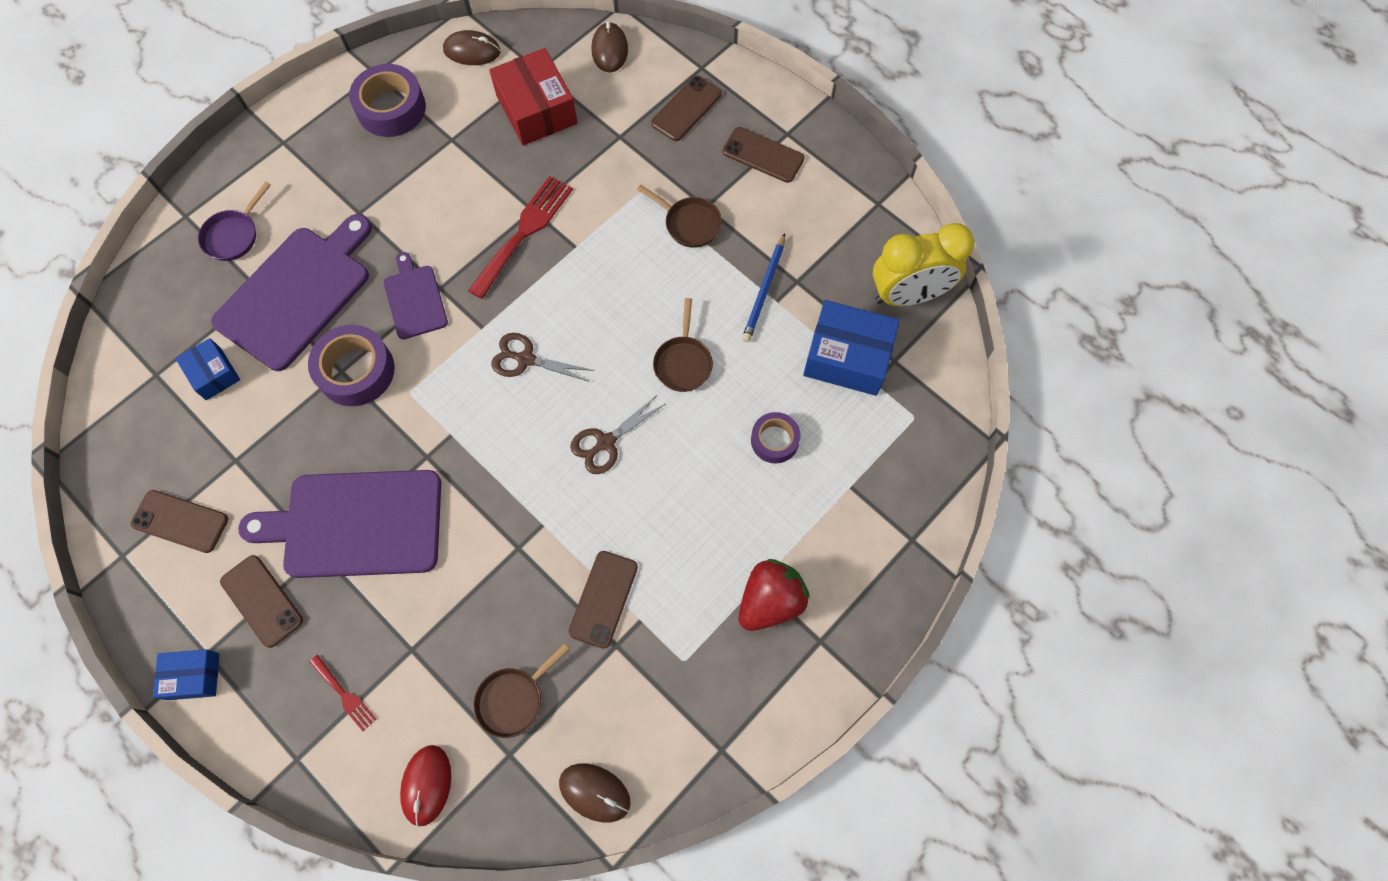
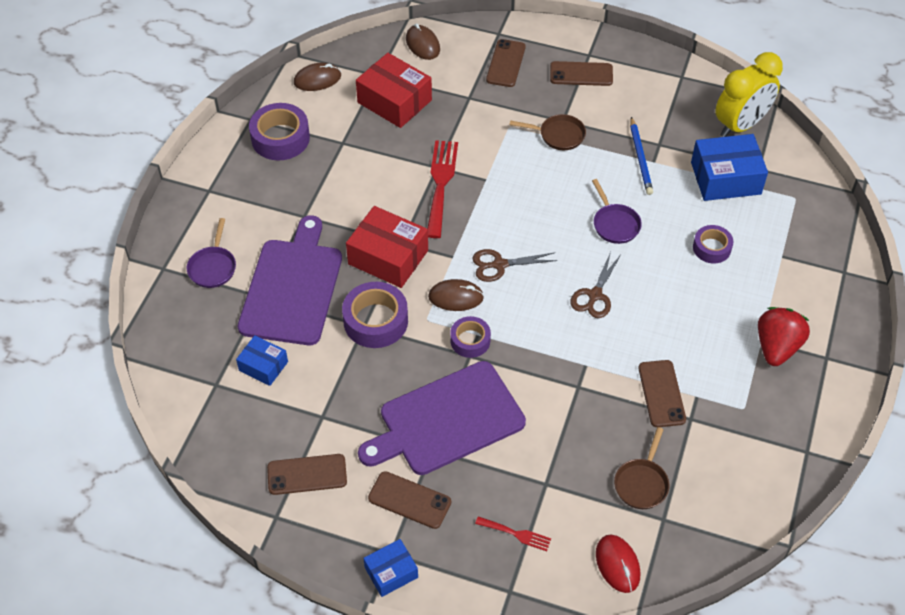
camera: 25 degrees left, 15 degrees down
(415, 299) = (388, 257): purple cutting board -> red box
(438, 439) = (470, 340): none -> purple tape
(595, 792) = (739, 516): brown mouse -> brown mouse (456, 297)
(683, 362) = (615, 224): brown pan -> purple pan

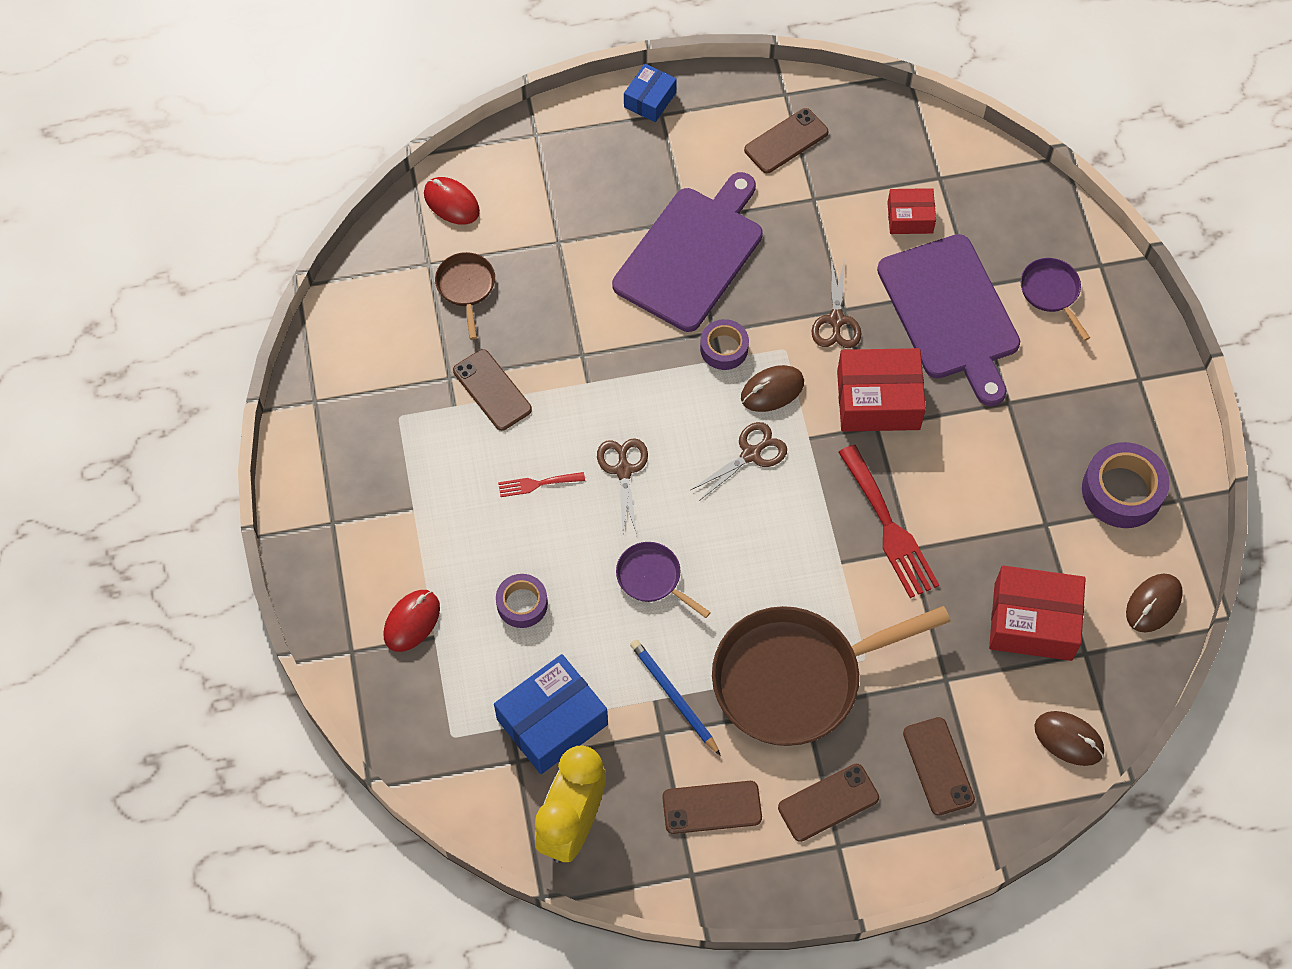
camera: 150 degrees right, 10 degrees up
(263, 366) = (910, 217): blue box -> red box
(375, 321) = (836, 320): purple tape -> brown scissors
(409, 500) = (676, 165): brown phone -> brown phone (712, 807)
(516, 534) = (559, 184): red fork -> red fork (537, 484)
(558, 135) = (795, 678): brown pan -> brown pan, size x2.22
(776, 347) = (392, 508): red strawberry -> none
(794, 271) = (412, 621): none -> red mouse

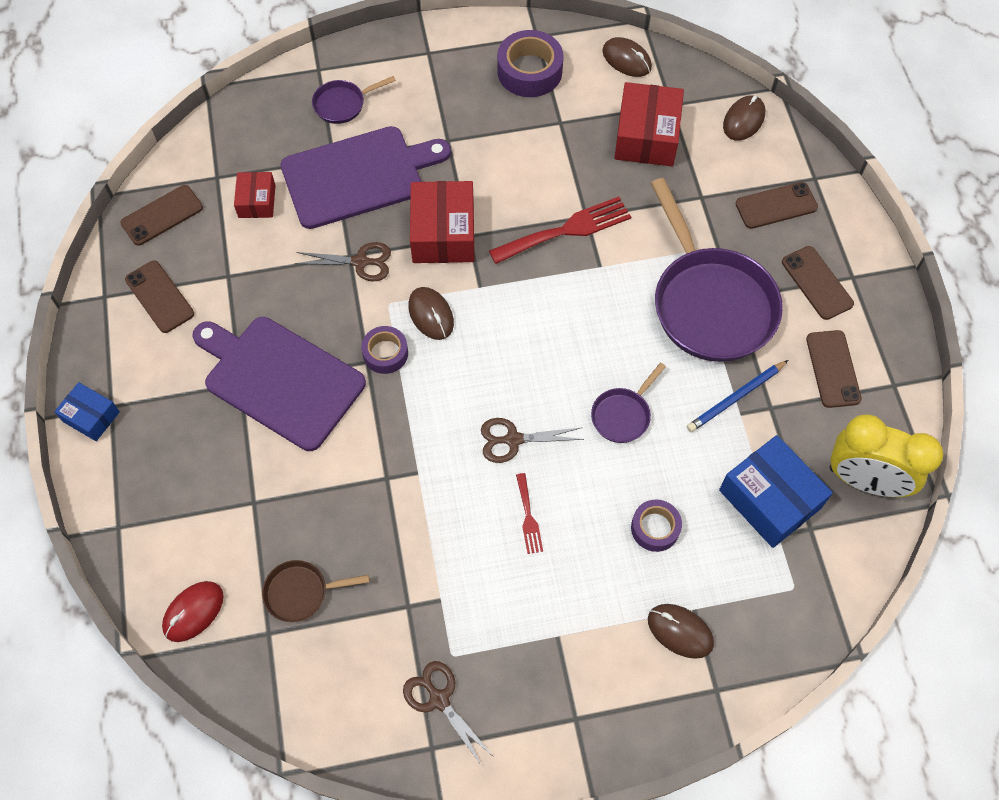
camera: 90 degrees left, 0 degrees up
(412, 621) = (680, 631): red mouse -> brown mouse
(492, 390) = (423, 562): brown phone -> brown phone (162, 215)
(751, 454) = (496, 333): brown scissors -> brown scissors (439, 699)
(795, 678) = (710, 303): brown pan -> purple pan

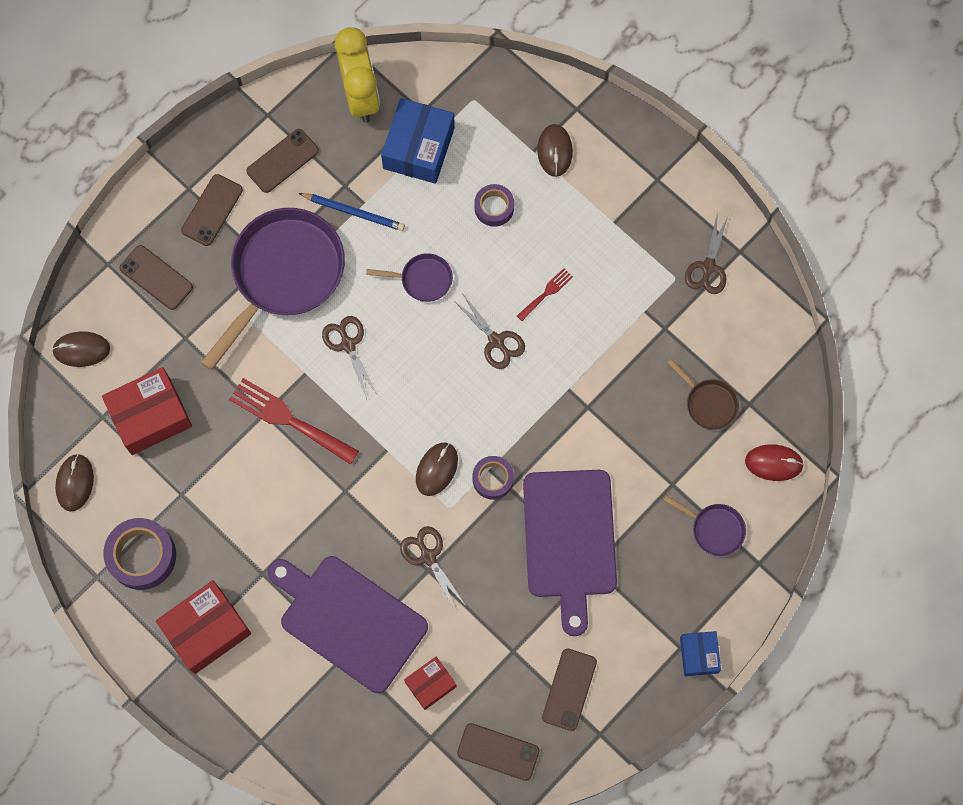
camera: 125 degrees left, 10 degrees up
(343, 104) = (284, 690): purple pan -> purple pan (714, 529)
(443, 233) = (357, 512): red box -> red box (206, 630)
(602, 315) = (348, 344): none -> brown scissors

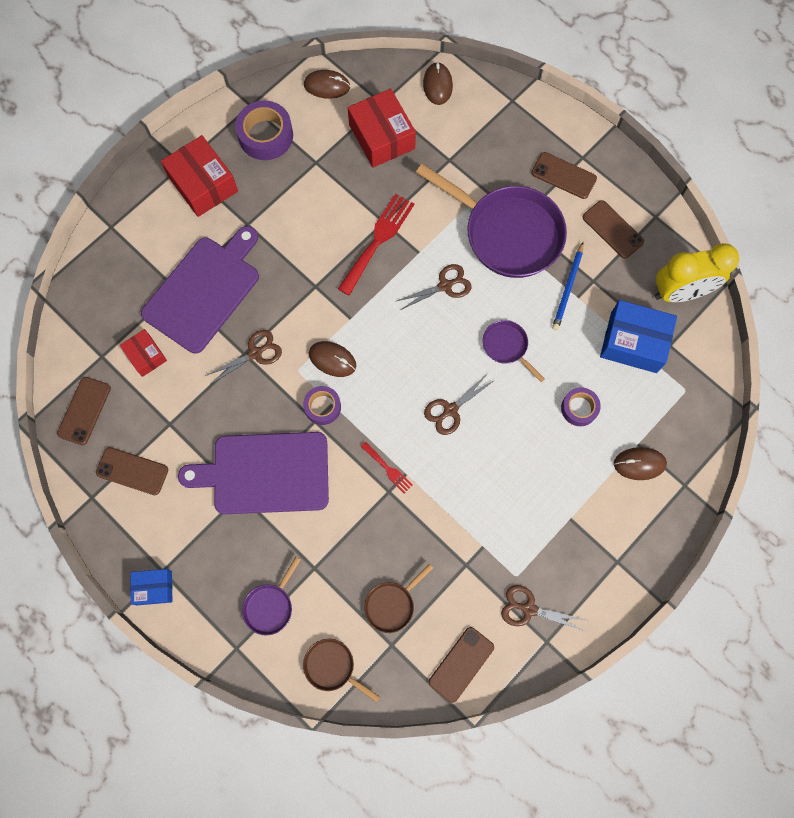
camera: 90 degrees right, 0 degrees up
(156, 277) = (501, 136): brown phone -> brown phone (461, 664)
(422, 279) = (507, 347): purple pan -> purple pan turned 135 degrees clockwise
(546, 293) = (497, 455): red fork -> red fork (388, 469)
(773, 463) = (332, 666): red mouse -> brown pan

